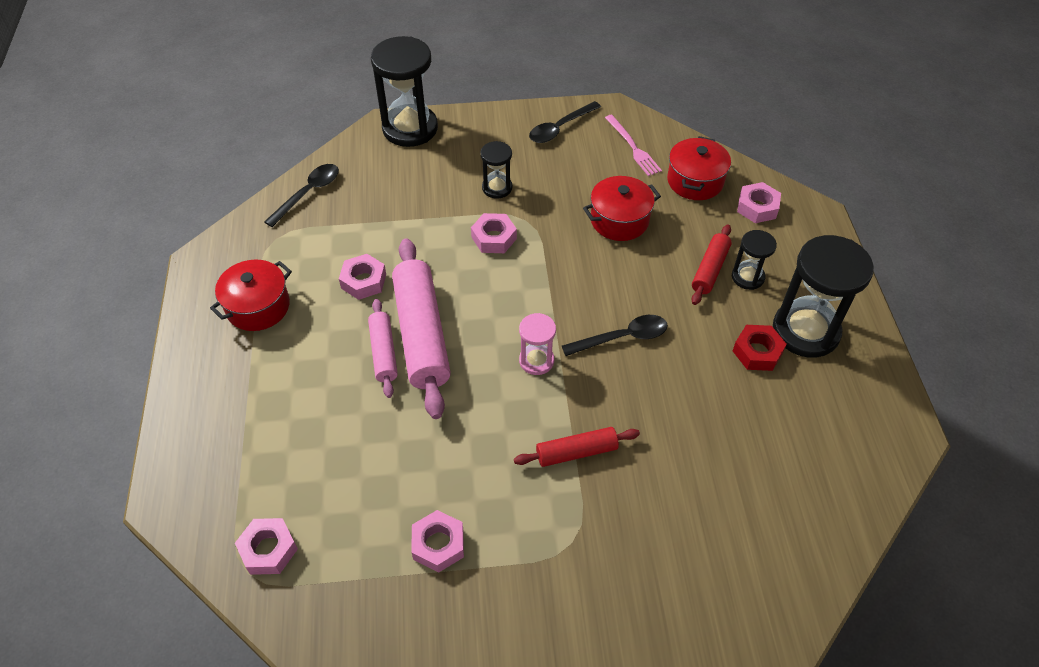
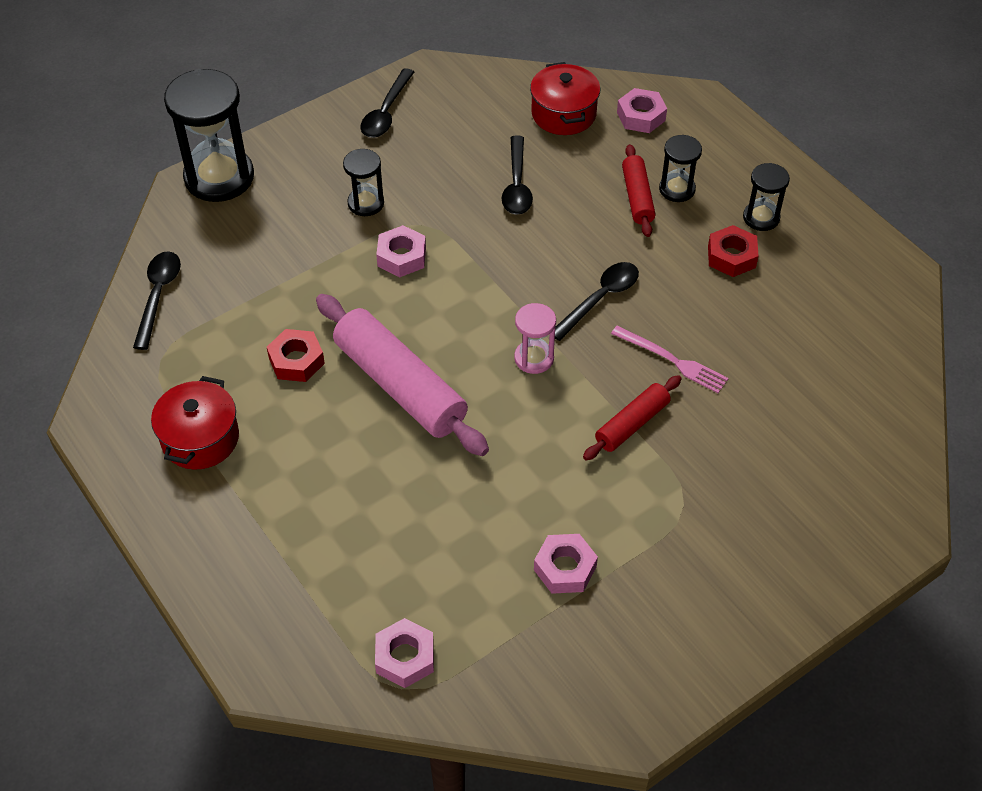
camera: 30 degrees left, 0 degrees up
(363, 281) = (296, 361): pink nut -> red nut
(383, 352) = (374, 421): pink rolling pin -> none
(619, 220) = (516, 185): red pot -> black spoon
(633, 147) = (477, 103): pink fork -> pink fork (672, 360)
(805, 331) = (761, 218): black hourglass -> black hourglass, size x0.52

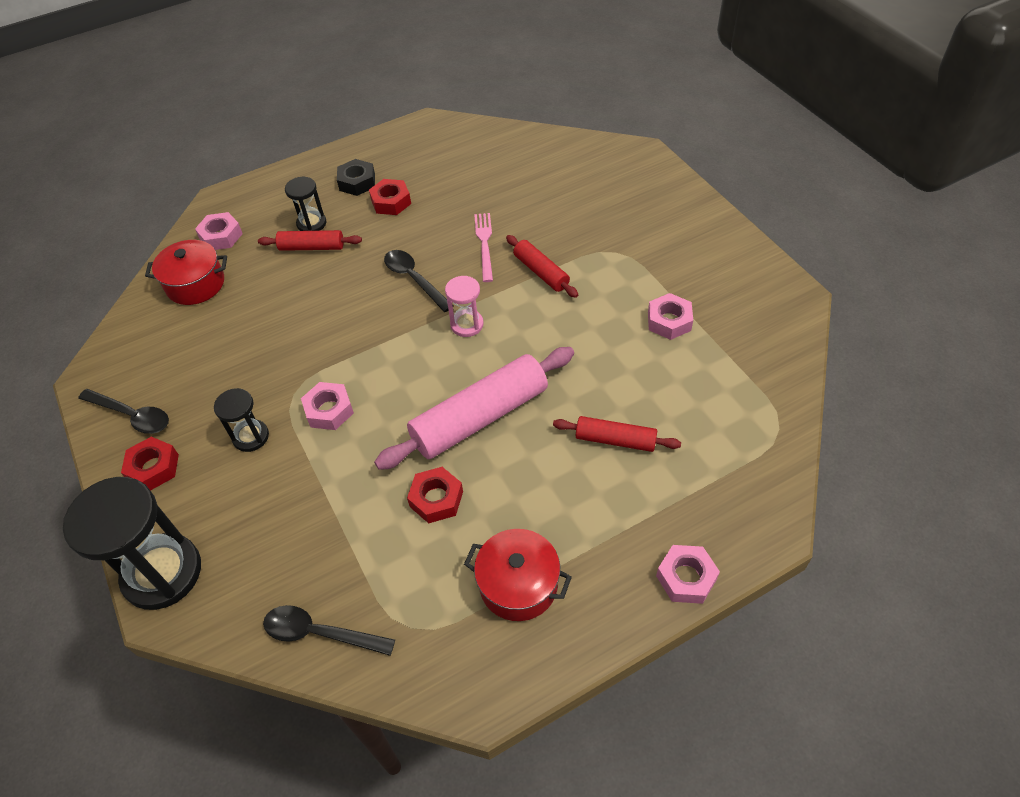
camera: 80 degrees left, 0 degrees up
(327, 143) = (153, 468): none -> red nut
(376, 514) = (615, 440): none -> red rolling pin
(405, 657) = (751, 425): pink nut -> pink nut (686, 578)
(516, 185) = (269, 322): black spoon -> none
(672, 360) = (484, 244): pink fork -> pink fork turned 45 degrees counterclockwise
(761, 218) = (357, 182): black hourglass -> black nut

